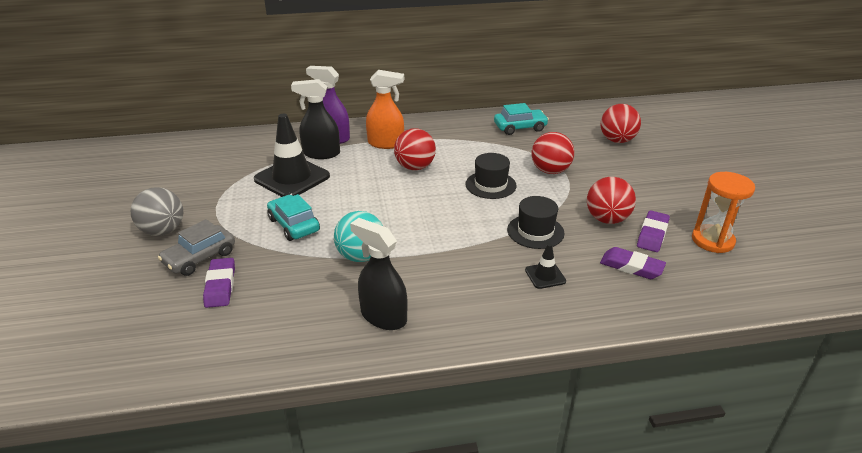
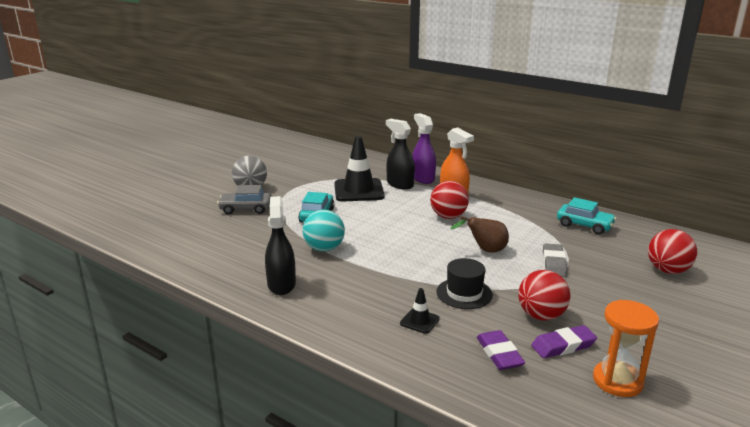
camera: 45 degrees right, 10 degrees down
(220, 286) = (232, 226): purple eraser -> none
(490, 185) = (485, 250): black hat -> brown pear
(550, 171) = (554, 263): red ball -> grey eraser

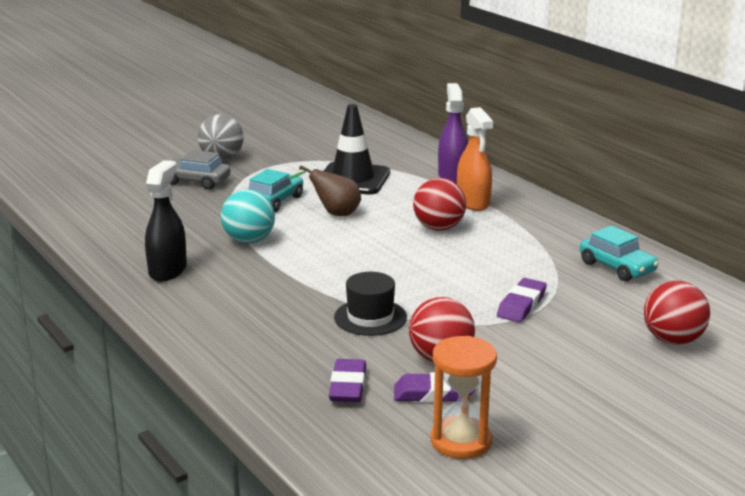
camera: 20 degrees right, 0 degrees up
(399, 184) = (413, 179): black spray bottle -> none
(419, 321) = (288, 336): black traffic cone -> none
(485, 250) = (446, 275): brown pear -> brown pear (334, 213)
(554, 263) = (521, 305): grey eraser -> purple eraser

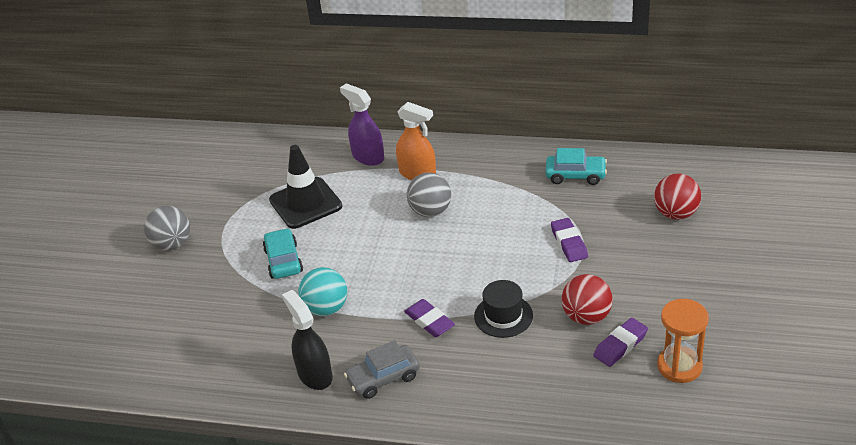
camera: 40 degrees left, 15 degrees up
(196, 181) = (192, 280): grey car -> grey car (383, 378)
(334, 213) = (343, 244): brown pear -> none
(348, 386) = (570, 377): purple eraser -> purple eraser (429, 321)
(439, 228) = (430, 211): red ball -> grey ball

